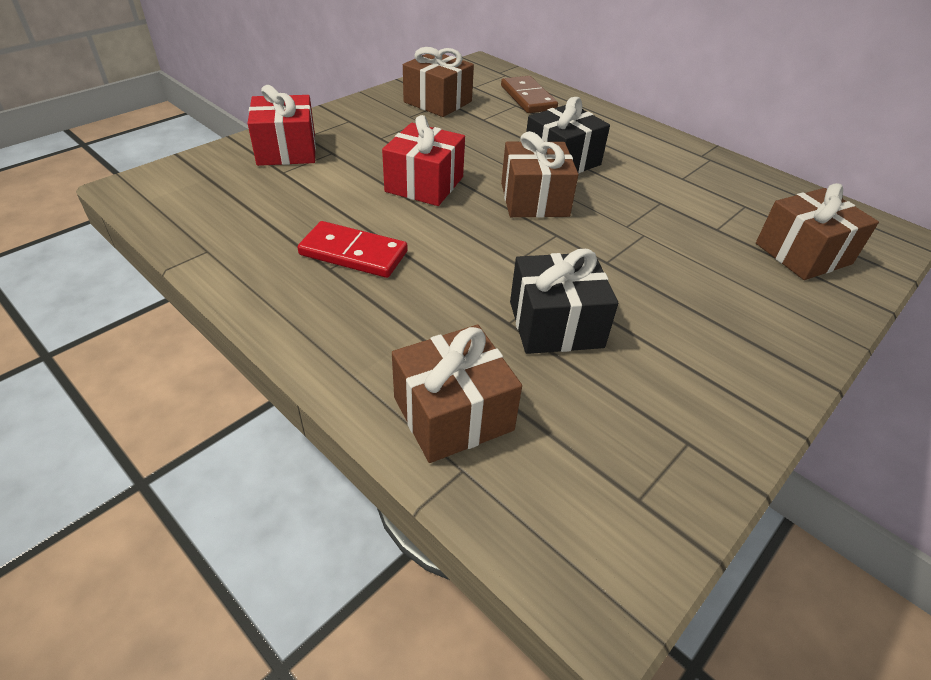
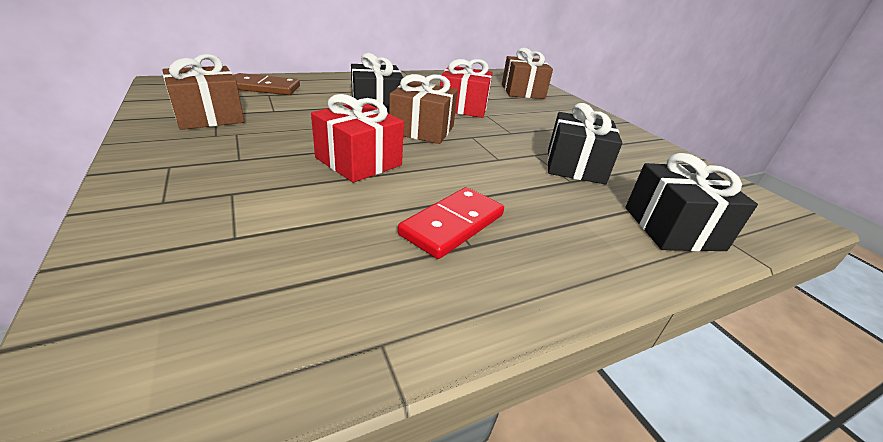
camera: 70 degrees left, 10 degrees down
(287, 150) = (179, 222): red gift -> red gift (463, 107)
(453, 413) = (672, 228): brown gift -> black gift

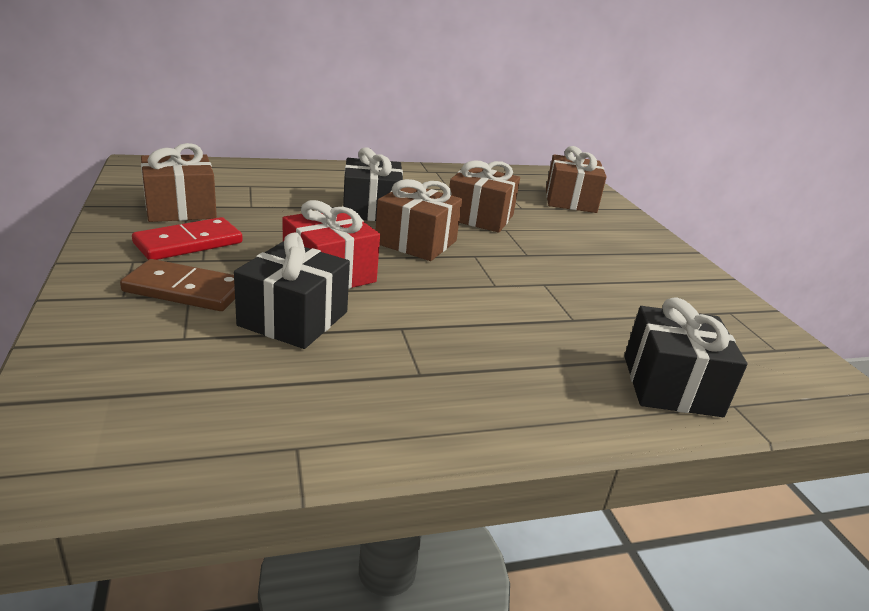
camera: 10 degrees right, 5 degrees down
(264, 88) = (247, 177): brown domino -> brown domino (185, 290)
(452, 224) = (408, 351): red domino -> red domino (188, 243)
(463, 107) = (479, 217): red gift -> brown gift
(575, 166) = (588, 303): black gift -> black gift (293, 319)

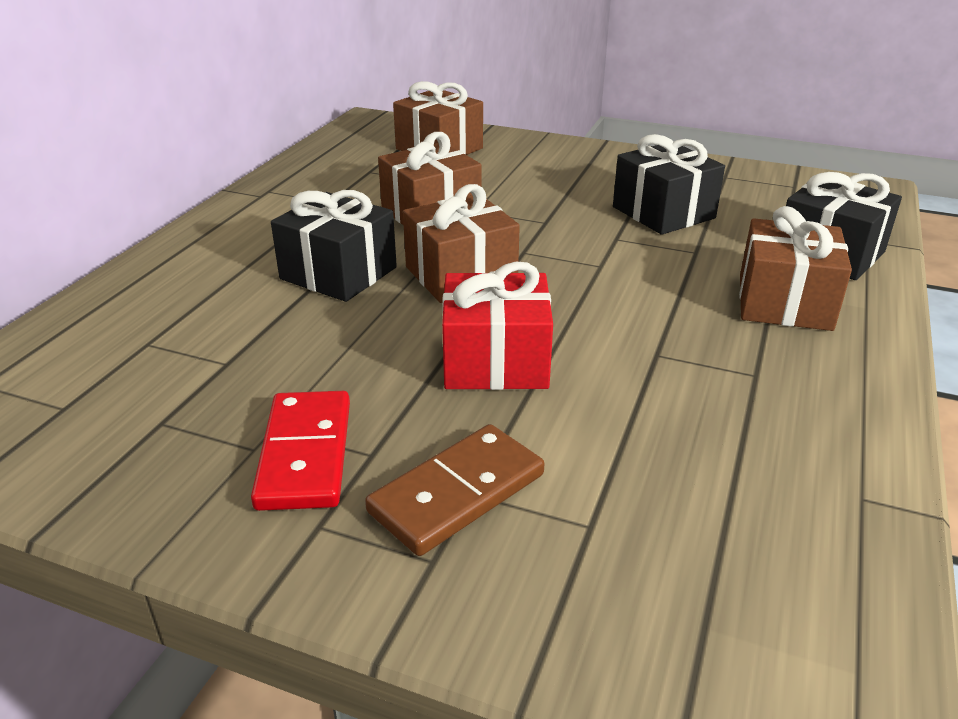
camera: 50 degrees left, 5 degrees up
(180, 209) = (166, 432): brown gift -> brown gift (784, 302)
(293, 319) = (594, 422): black gift -> black gift (663, 212)

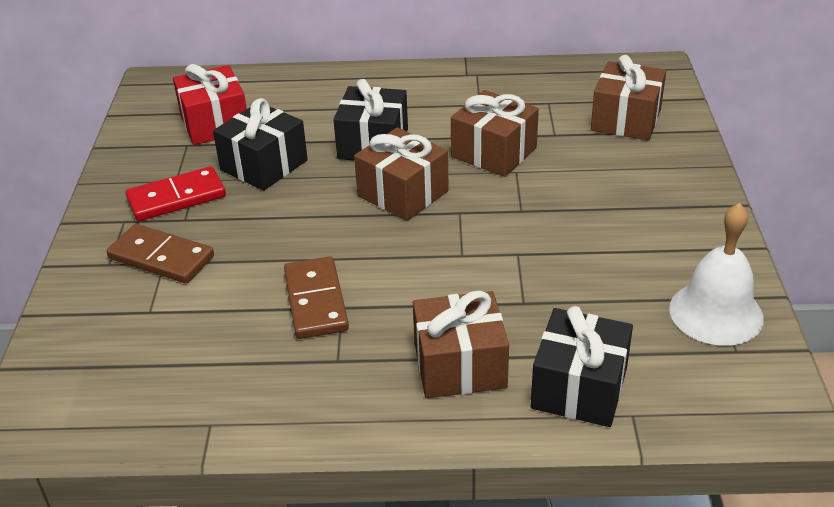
camera: 70 degrees right, 5 degrees up
(495, 361) = (297, 238): red gift -> red gift (214, 123)
(637, 369) = (316, 301): none -> brown domino
(663, 212) = (591, 271): black gift -> black gift (264, 165)
(744, 181) = (716, 313): none -> white bell

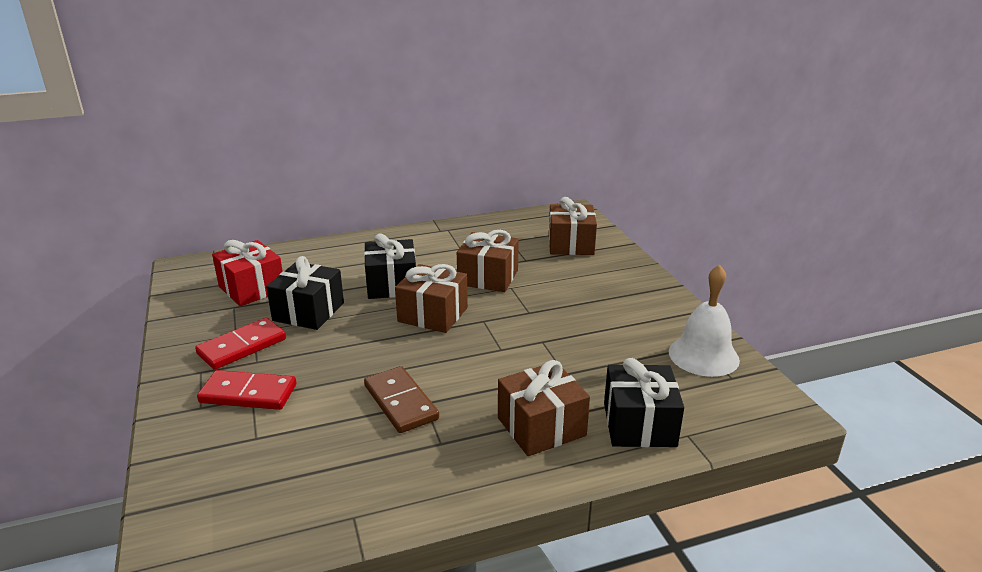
camera: 20 degrees left, 10 degrees down
(161, 257) = (248, 393): brown domino -> red domino

